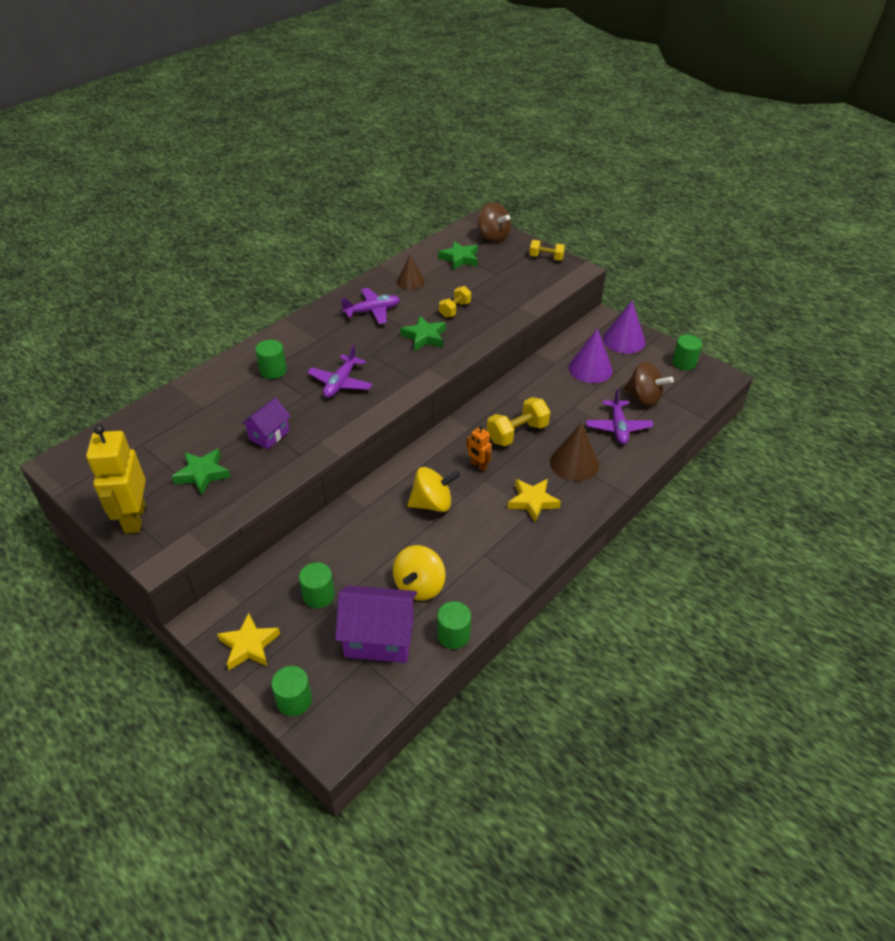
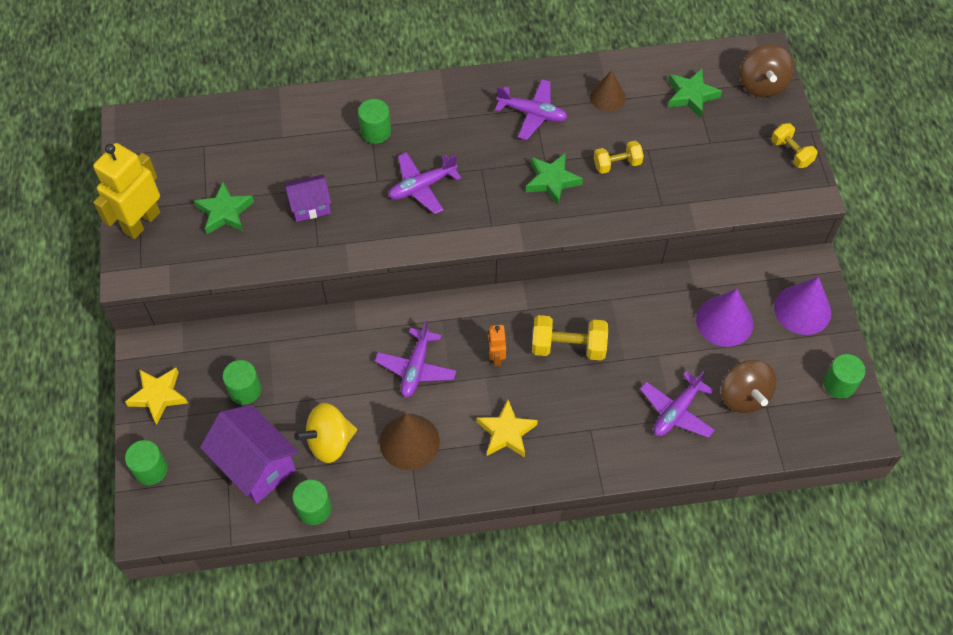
camera: 40 degrees right, 15 degrees up
(432, 503) = (416, 368): yellow spinning top -> purple plane
(574, 463) = (588, 420): brown cone -> brown cone (409, 442)

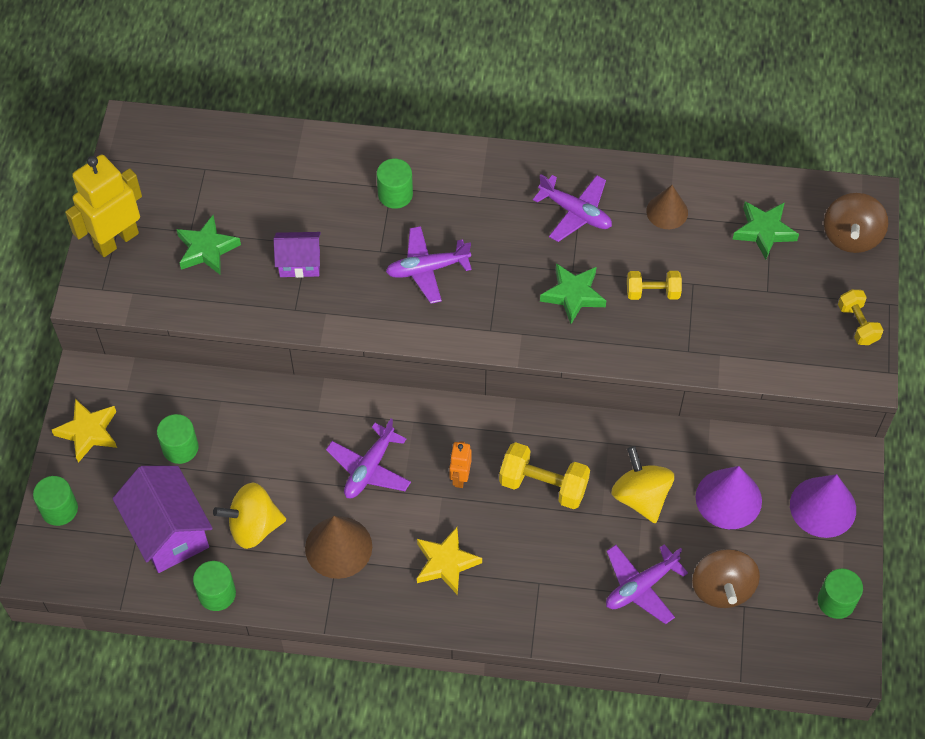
camera: 15 degrees right, 0 degrees up
(652, 337) = (640, 496): none -> yellow spinning top

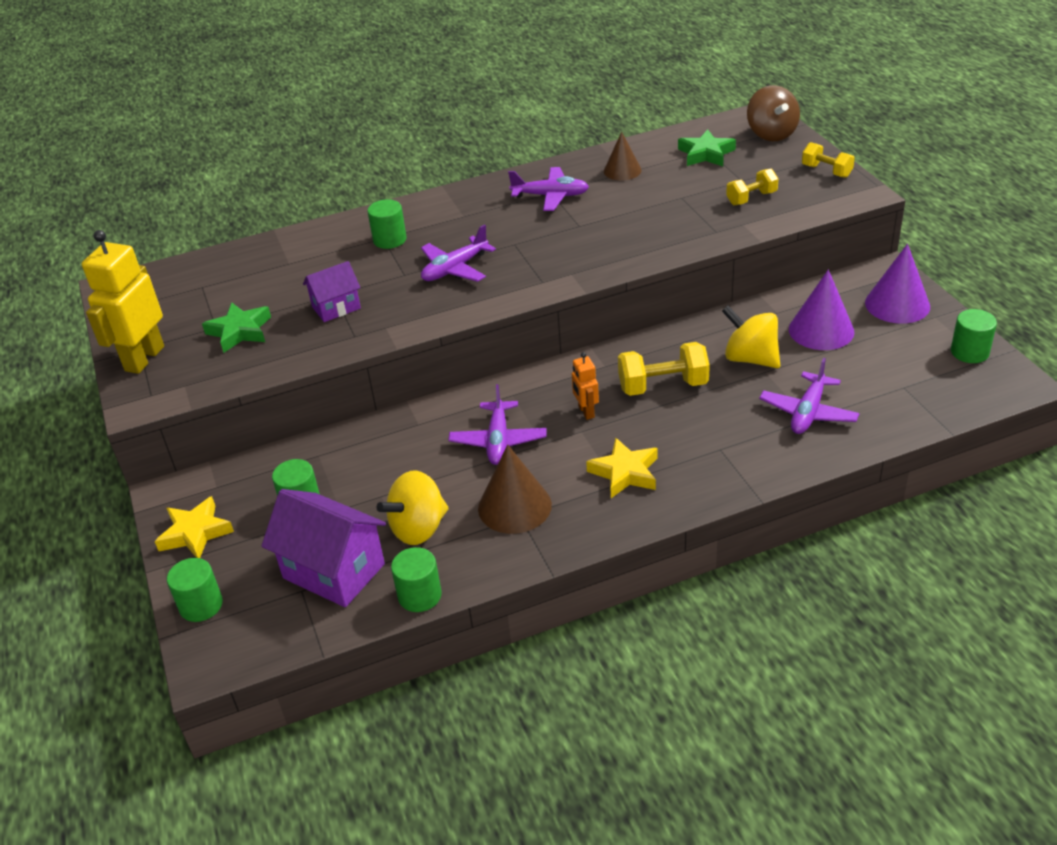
camera: 25 degrees left, 20 degrees down
(573, 295) = (593, 237): green star -> none
(652, 292) = (655, 213): yellow dumbbell -> yellow dumbbell (751, 198)
(722, 588) = (874, 384): brown spinning top -> none

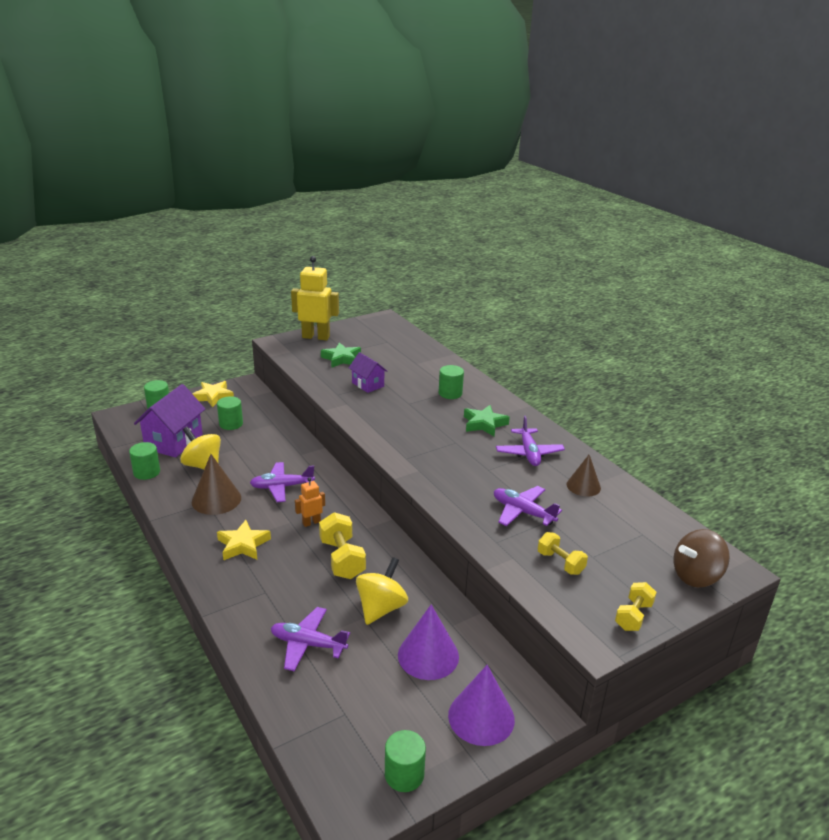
camera: 75 degrees right, 10 degrees down
(455, 269) = (418, 421): purple plane -> purple plane (522, 512)
(706, 154) = (634, 533): green star -> green star (484, 424)

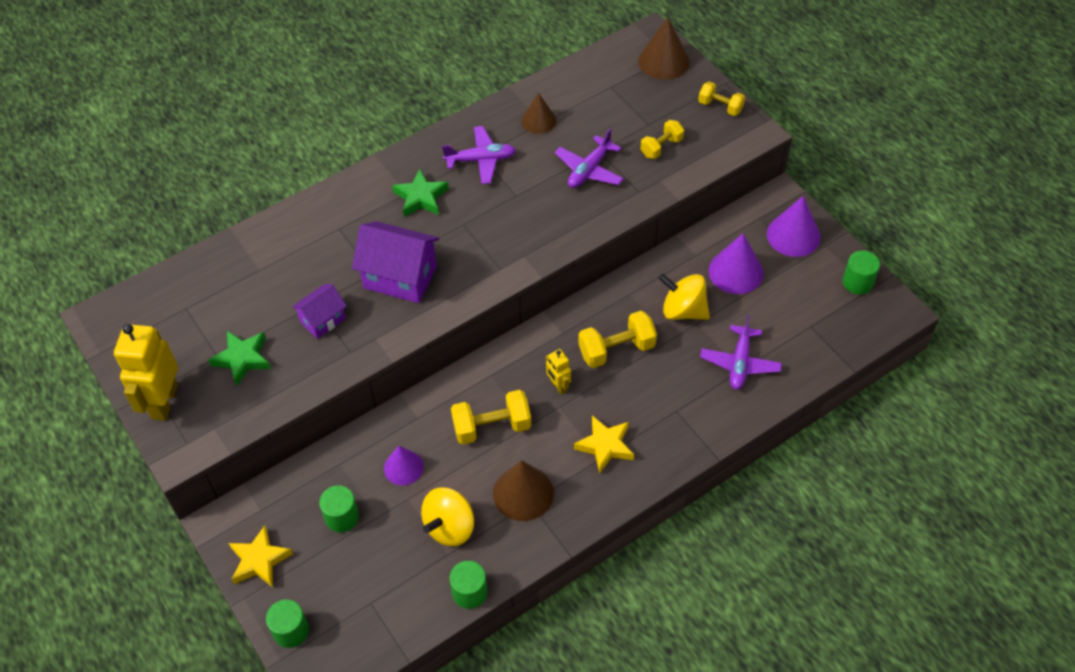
camera: 90 degrees left, 25 degrees up
(174, 442) = (392, 580): purple house -> purple house (400, 277)
(260, 447) = (403, 467): none -> purple cone
(282, 487) = (492, 427): purple plane -> yellow dumbbell
(311, 522) = (558, 386): orange robot -> yellow robot
(450, 393) = (346, 230): green cylinder -> none
(696, 576) = (663, 61): brown spinning top -> brown cone

